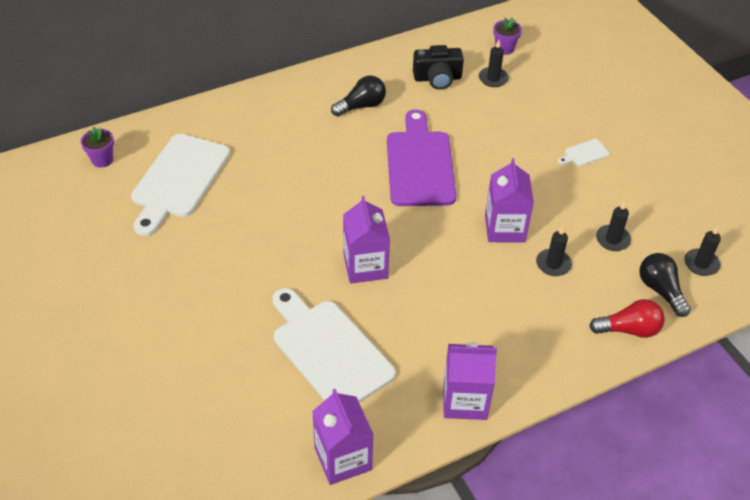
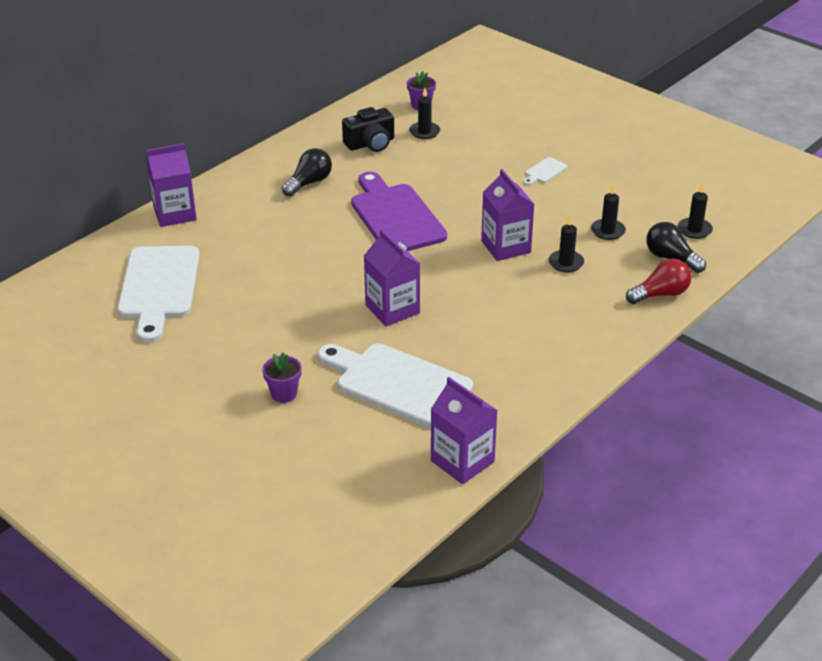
camera: 20 degrees left, 10 degrees down
(102, 160) = (65, 290): purple flower pot -> purple flower pot (284, 394)
(465, 400) = (547, 386): purple carton -> purple carton (175, 214)

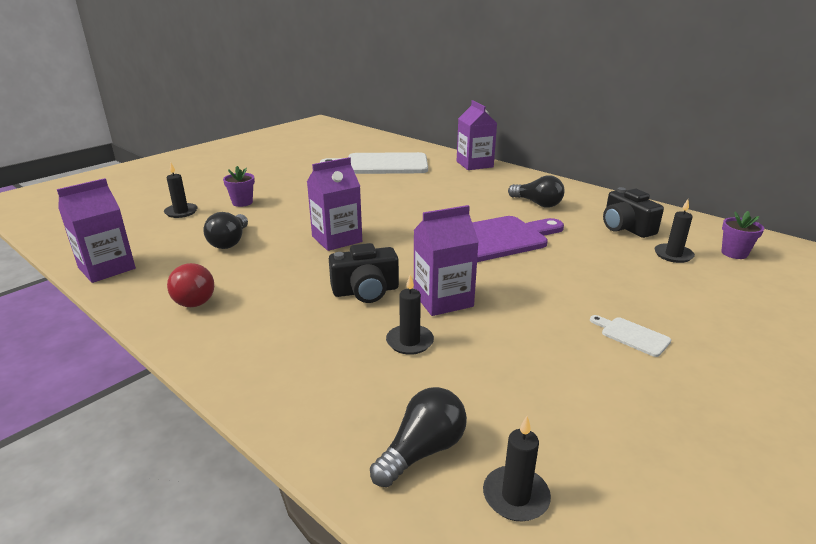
camera: 90 degrees right, 10 degrees down
(398, 383) = (230, 242): white cutting board -> black light bulb
(495, 286) = (366, 291): none -> black camera
(608, 231) = (491, 385): black candle -> black candle (181, 212)
(660, 294) = (326, 426): red light bulb -> red light bulb (193, 297)

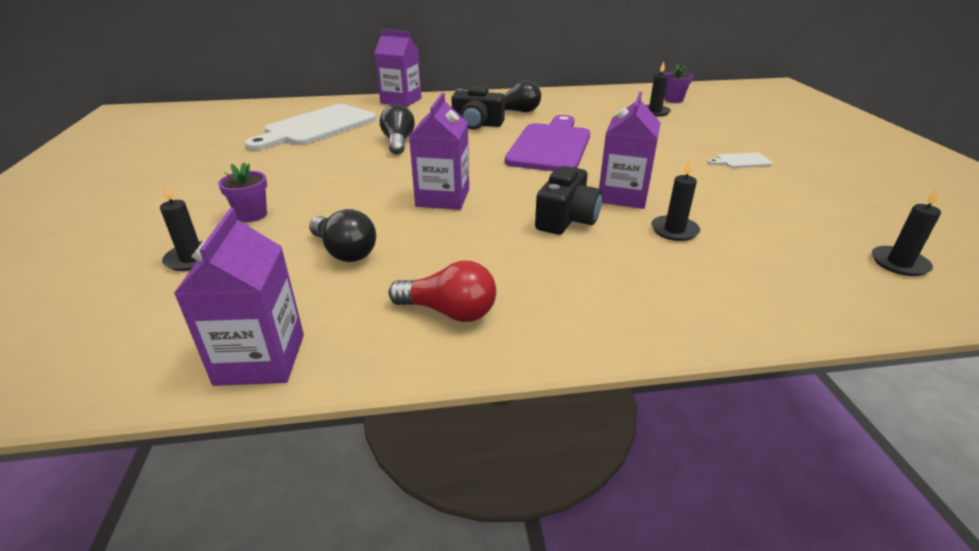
camera: 50 degrees left, 5 degrees up
(422, 451) = (831, 278): black light bulb -> black light bulb (398, 142)
(626, 228) = (599, 107): black camera -> black camera (477, 124)

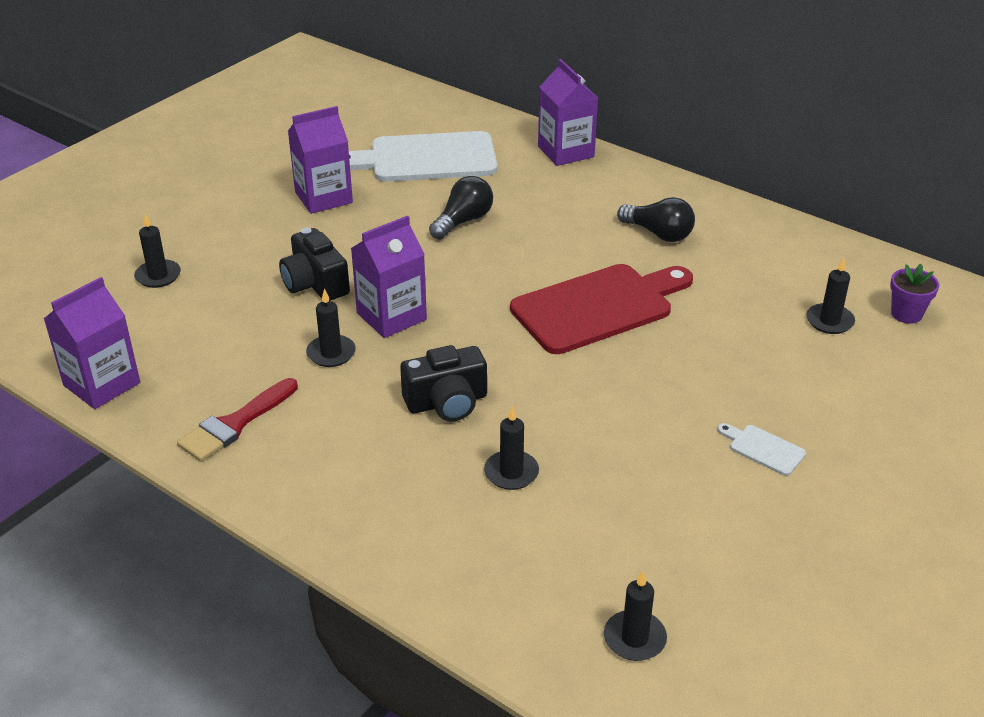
camera: 45 degrees right, 5 degrees up
(252, 215) = (239, 252): purple flower pot -> none
(344, 251) = (248, 329): black light bulb -> none
(440, 233) = (331, 353): none -> black candle
(449, 312) = (235, 424): red light bulb -> red brush
(477, 124) = (580, 233): black camera -> black camera (315, 283)
(551, 146) = (598, 307): purple cutting board -> red cutting board
(623, 196) = (543, 410): purple carton -> purple carton (323, 197)

